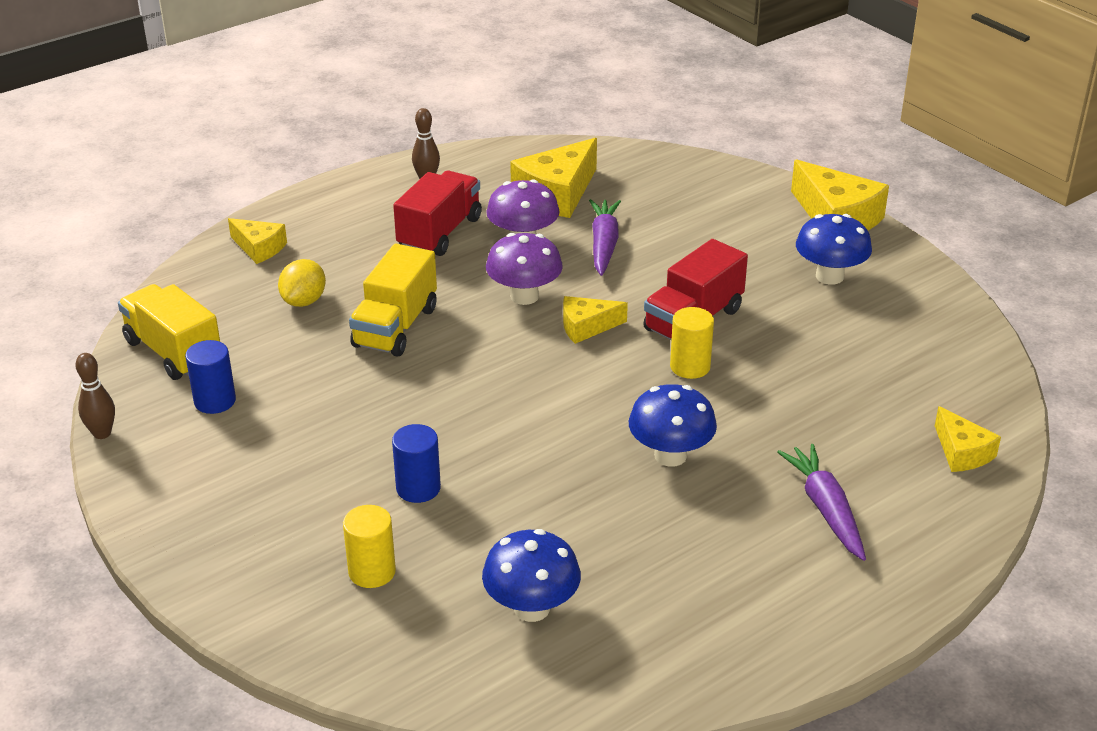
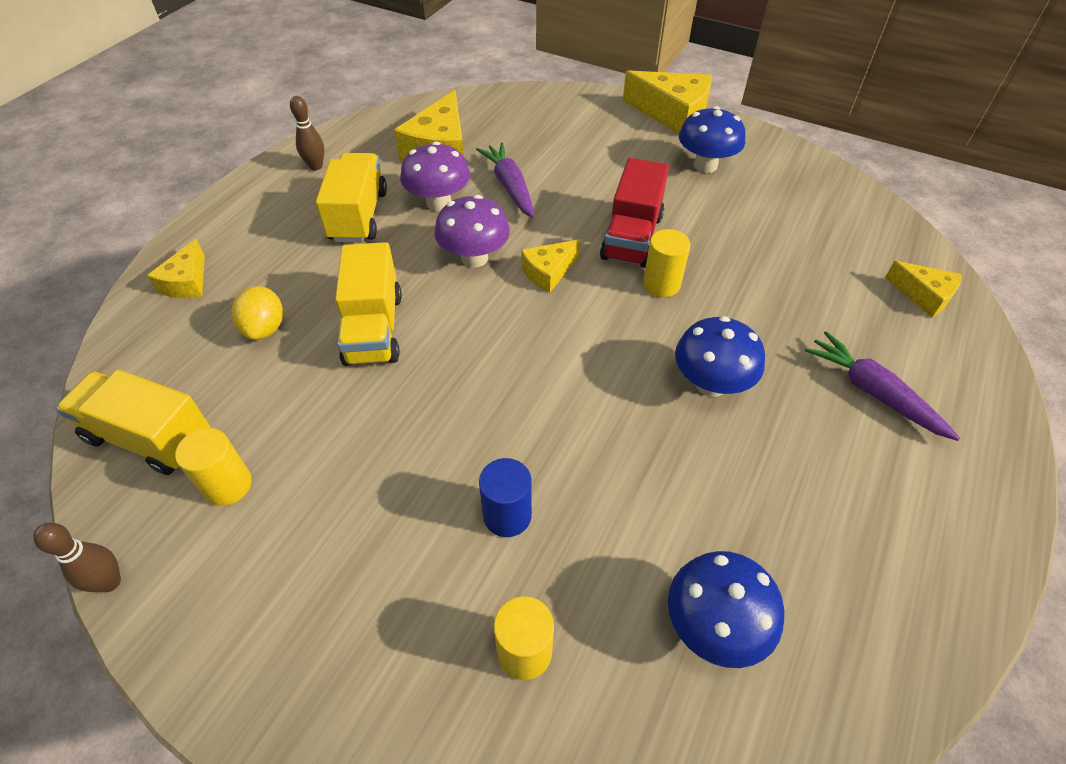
camera: 25 degrees left, 15 degrees up
(215, 401) = (228, 485): blue cylinder -> yellow cylinder
(259, 248) = (187, 282): yellow cheese -> yellow cheese turned 90 degrees clockwise
(440, 233) = (358, 216): red truck -> yellow truck

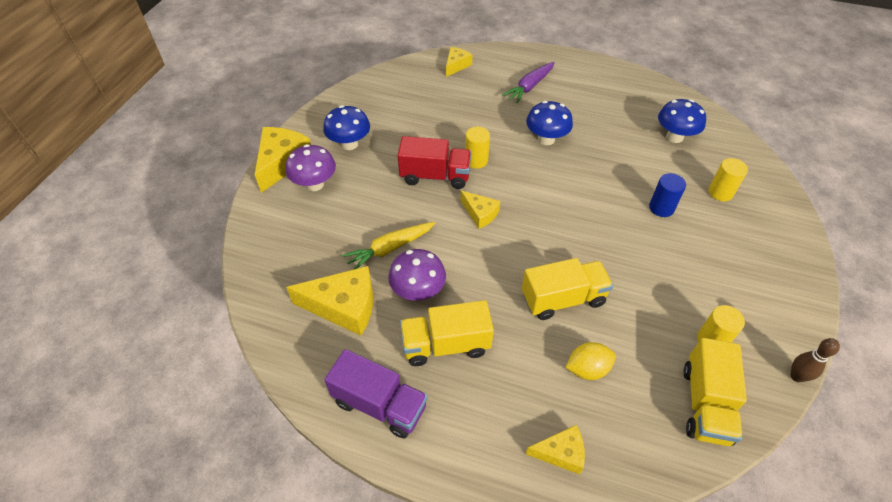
camera: 100 degrees left, 0 degrees up
(316, 166) = (380, 404): brown bowling pin -> purple truck
(474, 258) = (477, 256): purple mushroom -> purple mushroom (315, 184)
(510, 187) = (390, 249): purple carrot -> yellow carrot

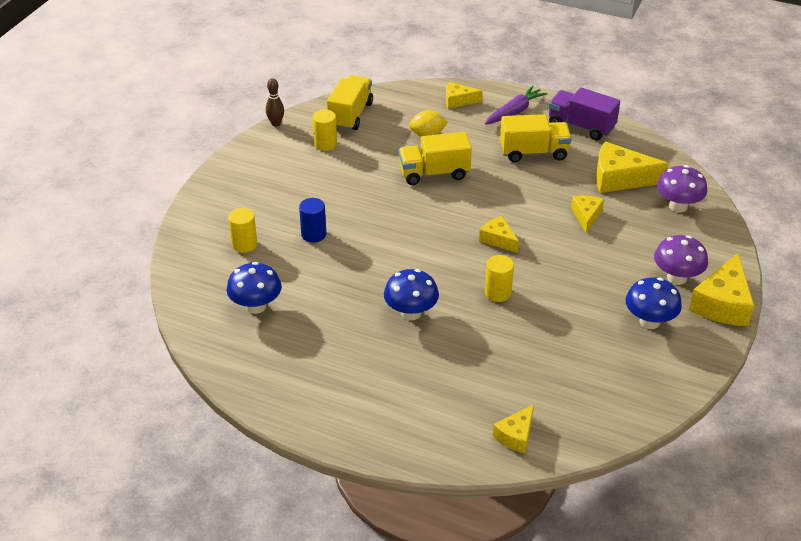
camera: 175 degrees left, 10 degrees down
(390, 249) = (586, 216): yellow carrot -> yellow cheese
(418, 291) = (557, 185): purple mushroom -> purple mushroom (678, 206)
(435, 176) = (545, 278): red truck -> none
(529, 87) = (414, 390): purple carrot -> purple carrot (514, 112)

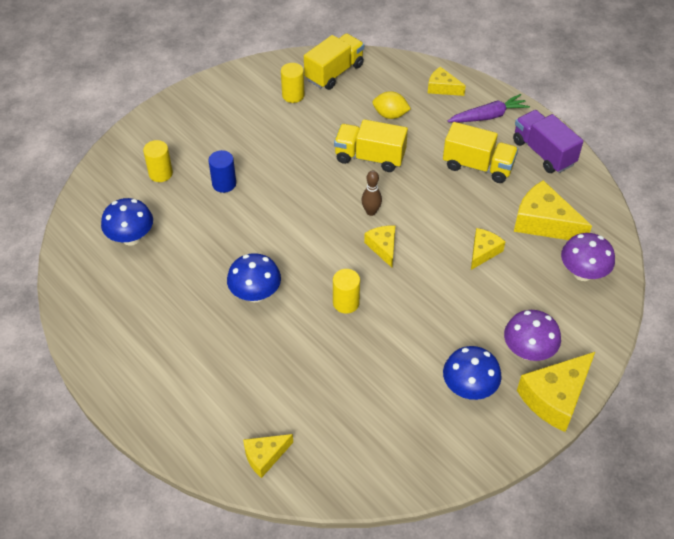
camera: 25 degrees right, 10 degrees up
(276, 123) = (264, 61): brown bowling pin -> brown bowling pin (371, 212)

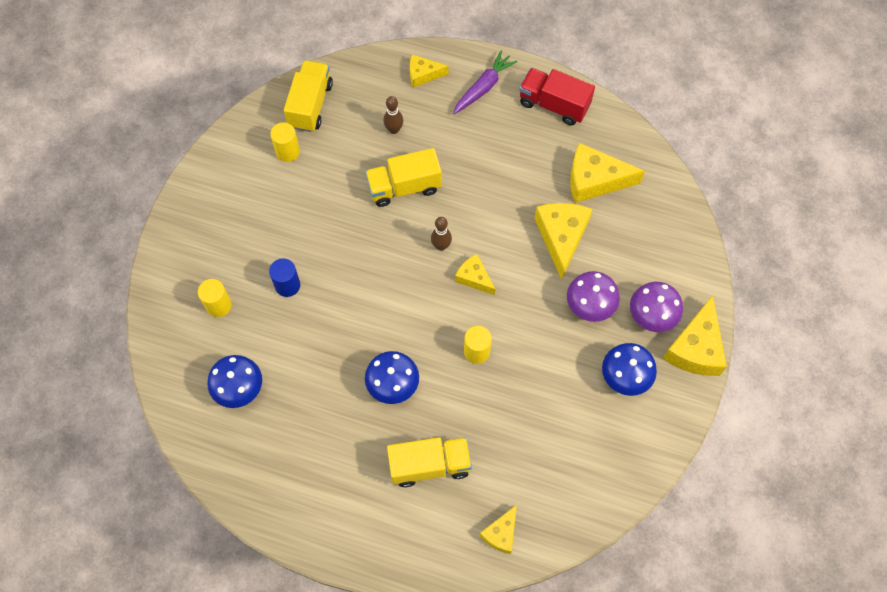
camera: 30 degrees left, 15 degrees up
(390, 115) = (394, 129): yellow lemon -> brown bowling pin
(478, 166) = (505, 148): yellow truck -> yellow truck (430, 465)
(483, 252) = (561, 237): yellow cheese -> yellow cheese, size x1.74
(543, 152) = (554, 105): purple truck -> red truck
(582, 273) = (653, 216): purple mushroom -> purple mushroom (589, 306)

